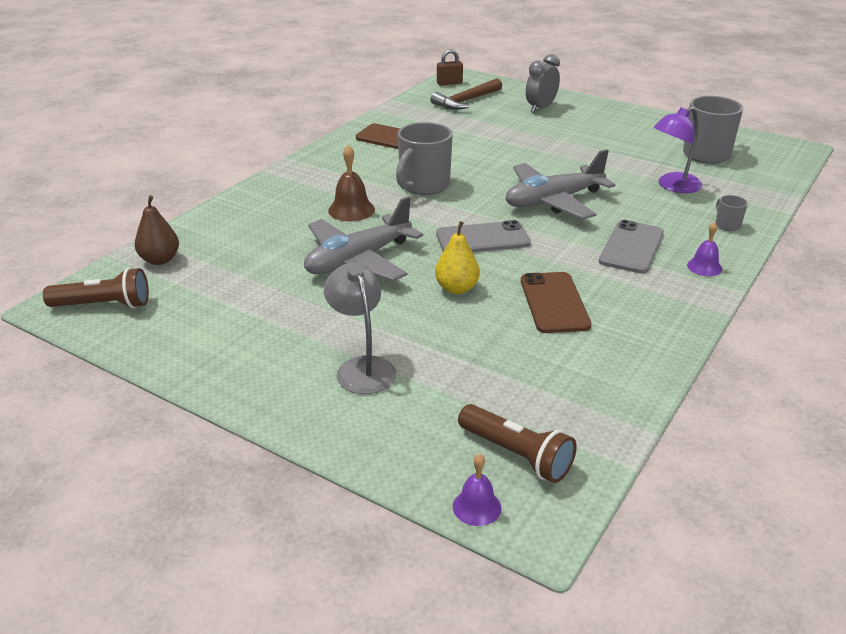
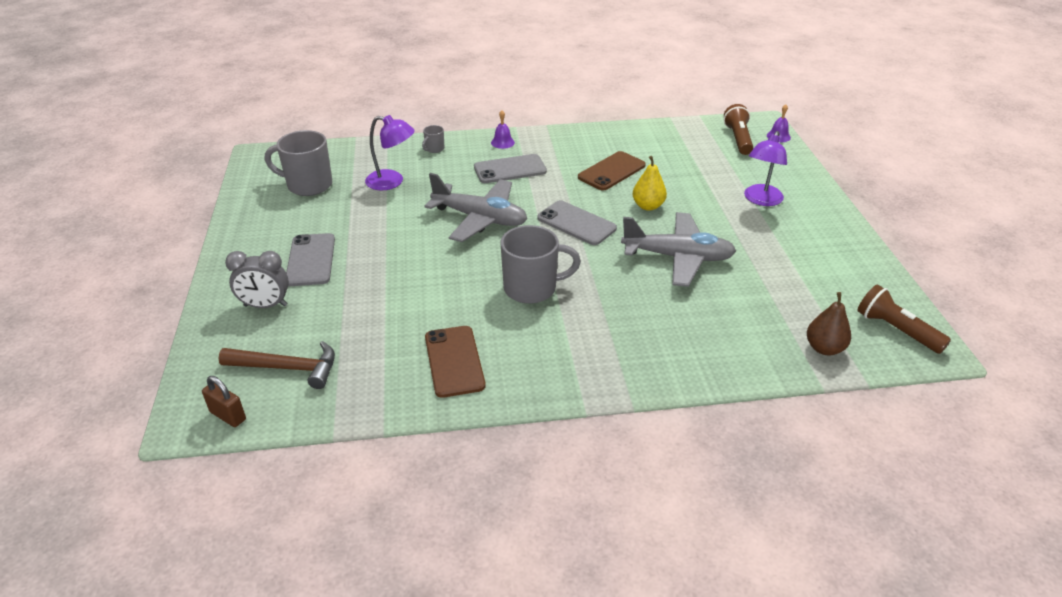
camera: 130 degrees left, 5 degrees up
(351, 210) = (621, 301): brown bell -> none
(362, 367) = (761, 200): grey lamp -> purple lamp
(579, 130) = (310, 260): none -> grey phone

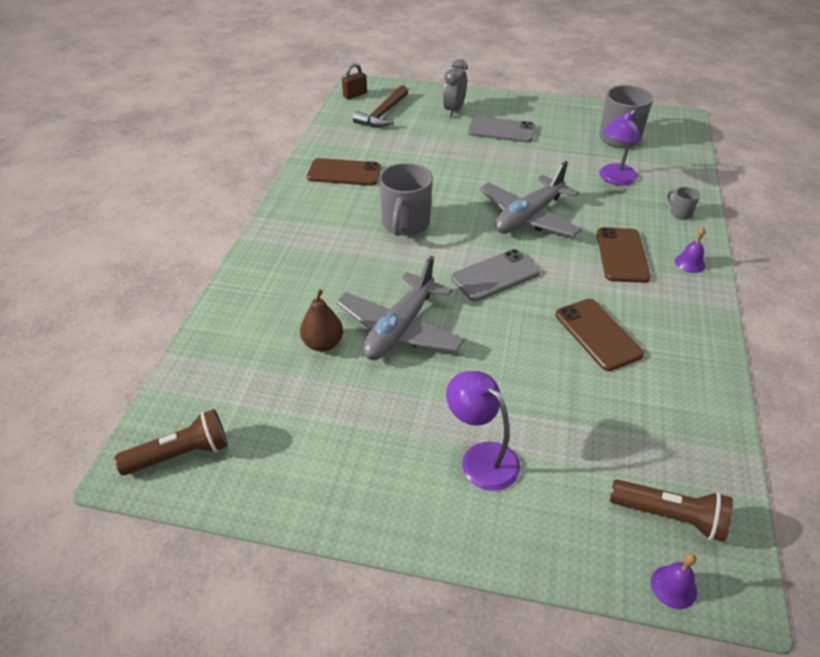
camera: 110 degrees right, 5 degrees up
(510, 169) = (622, 255): grey phone -> brown phone
(648, 206) = (508, 340): yellow pear -> none
(824, 348) = (204, 379): brown pear -> brown pear (323, 344)

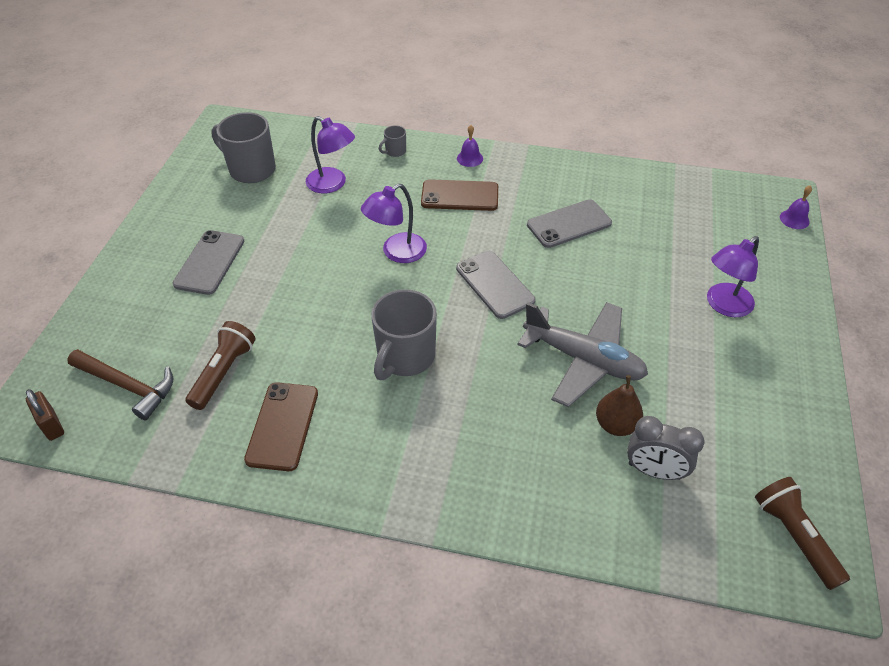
camera: 90 degrees left, 5 degrees up
(405, 224) = (405, 357): grey mug -> grey mug turned 105 degrees clockwise
(454, 110) = (144, 306): grey clock -> grey clock (654, 471)
(528, 217) = (397, 253): grey plane -> purple lamp
(598, 334) = (569, 224): brown phone -> grey phone
(670, 516) = (741, 212): brown flashlight -> brown flashlight (224, 372)

